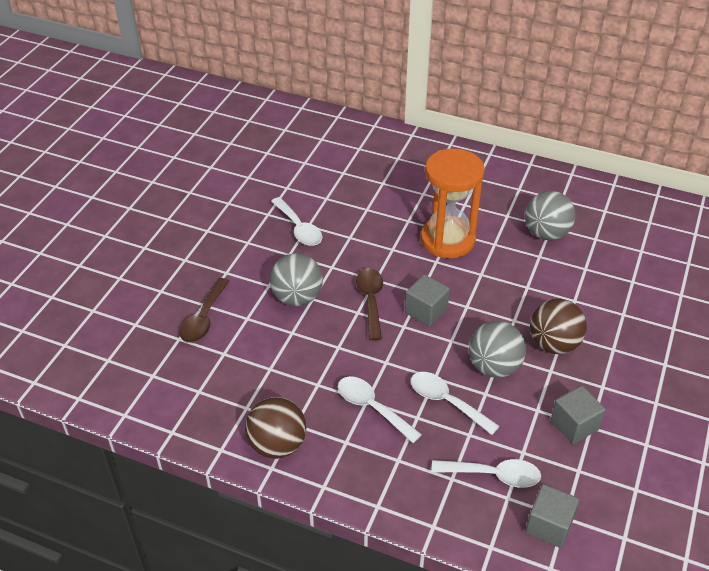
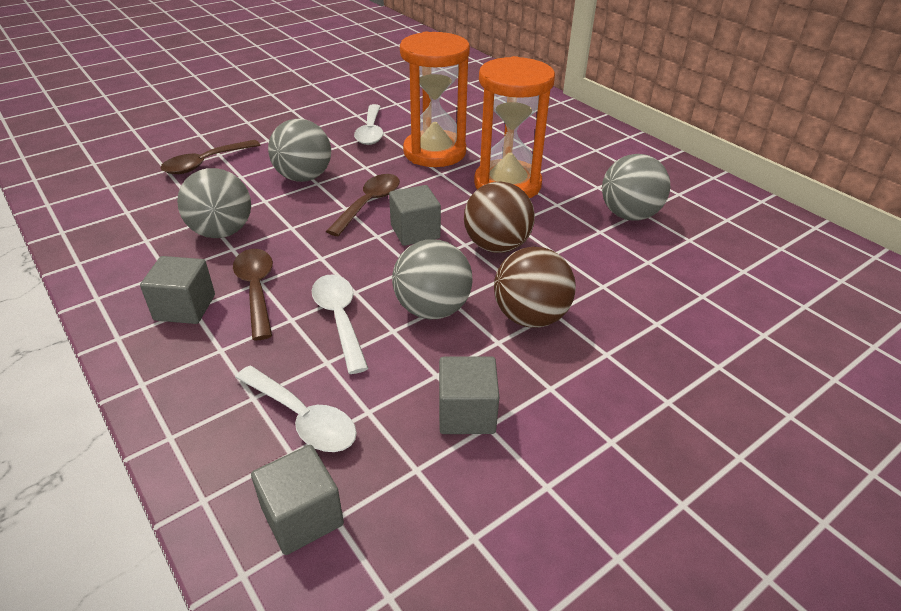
camera: 30 degrees right, 5 degrees down
(277, 445) = (128, 281): brown ball -> brown ball (497, 246)
(294, 374) = (222, 232): none -> grey ball
(341, 444) = (185, 307): none -> grey cube
(368, 230) = (434, 152): none -> orange hourglass
(372, 407) = (256, 290): white spoon -> brown spoon

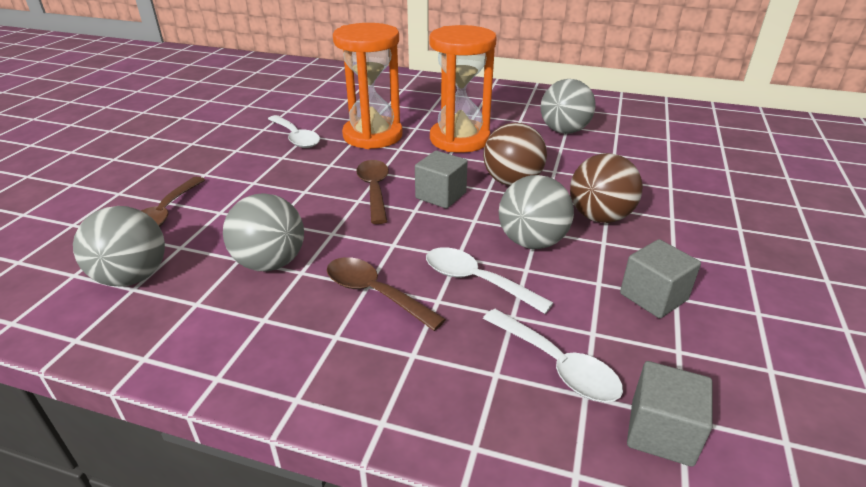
camera: 35 degrees left, 5 degrees down
(185, 307) = (328, 339): grey cube -> none
(303, 418) = (557, 365): white spoon -> white spoon turned 45 degrees clockwise
(304, 177) = (285, 191): grey ball -> grey ball (132, 277)

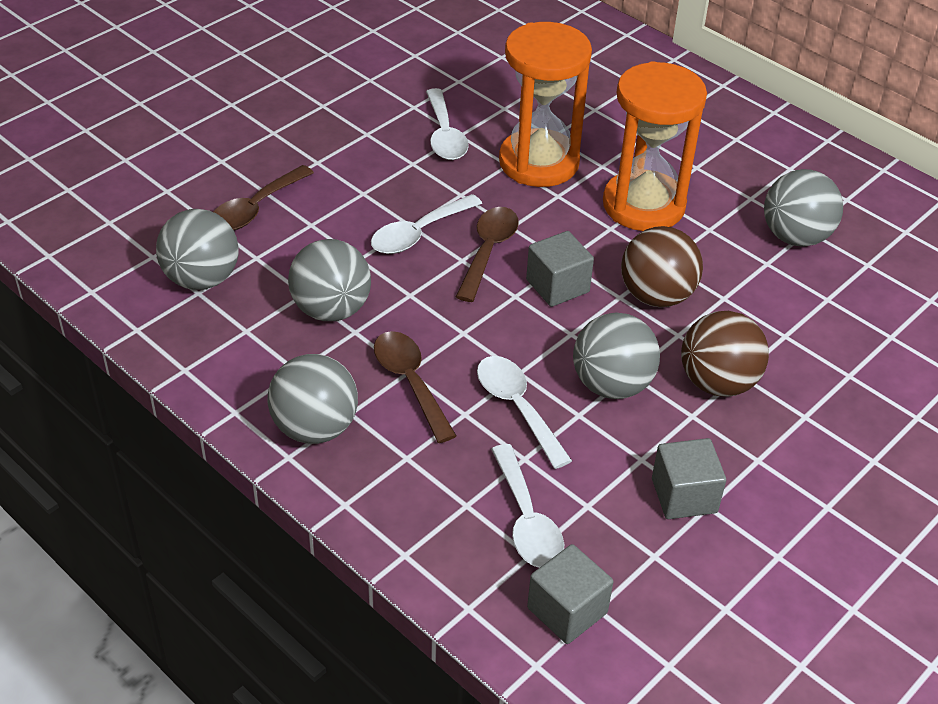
camera: 25 degrees right, 10 degrees up
(309, 362) = (315, 428): none -> grey ball
(313, 194) = (418, 233): none -> white spoon

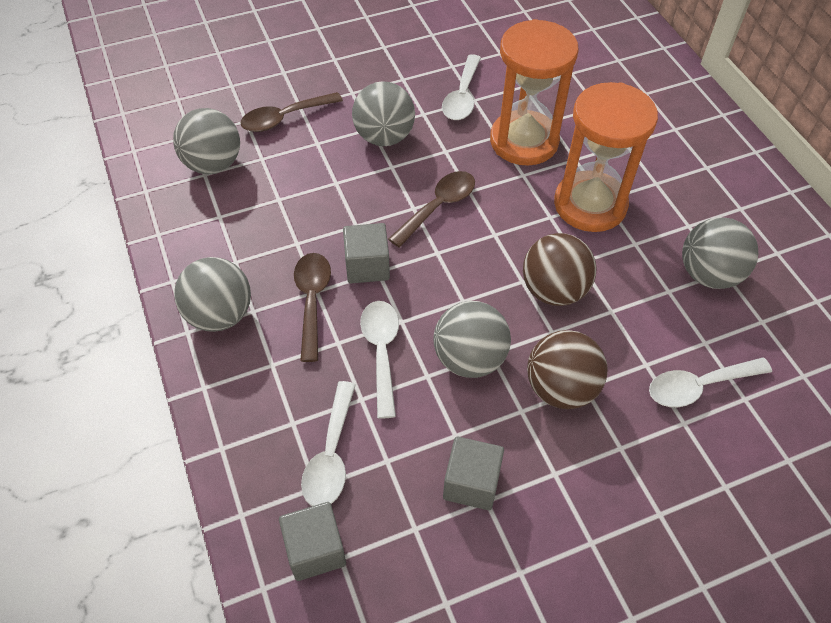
camera: 25 degrees right, 10 degrees up
(331, 309) = (290, 219): grey ball -> grey ball (384, 137)
(418, 233) = (393, 175): white spoon -> white spoon (698, 386)
(557, 286) = (476, 255): grey cube -> grey cube (367, 266)

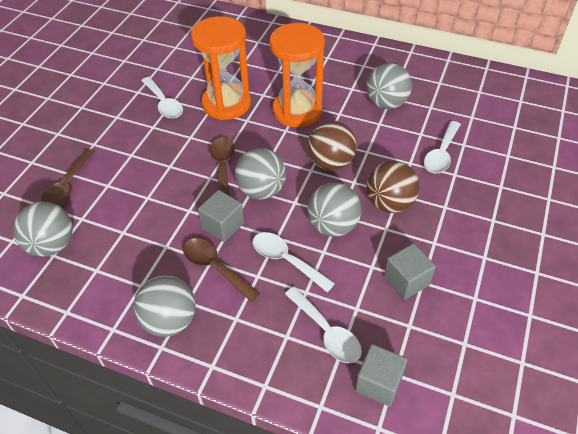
camera: 45 degrees left, 5 degrees down
(384, 137) = (145, 154): grey ball -> grey ball (261, 190)

